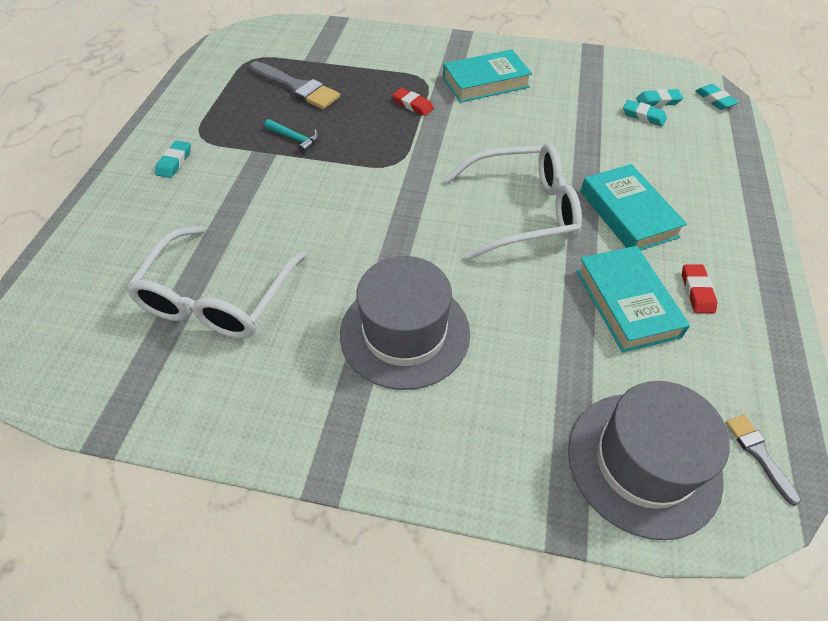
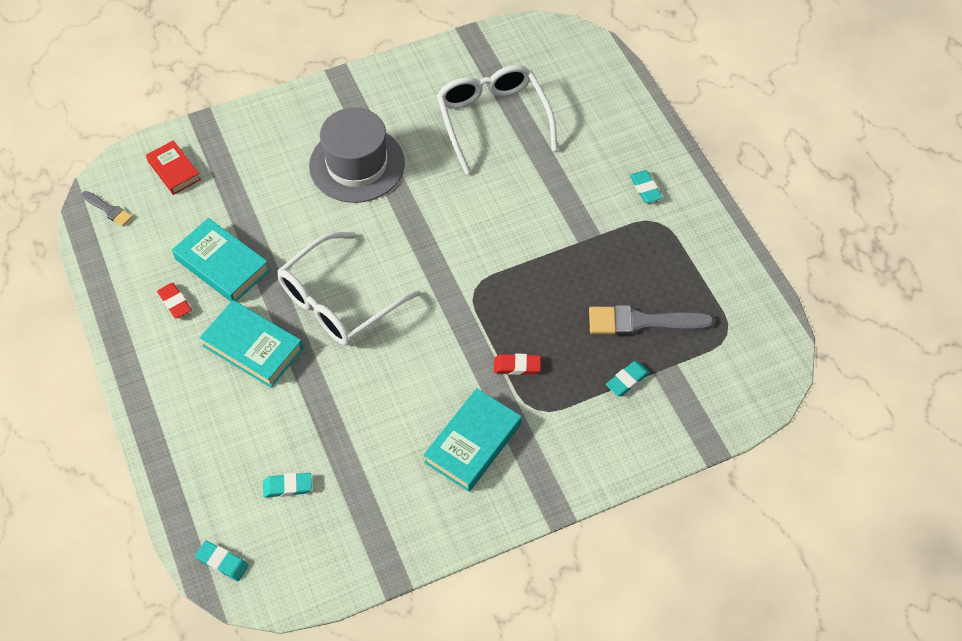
camera: 145 degrees right, 5 degrees up
(295, 139) = (580, 265): turquoise hammer -> none
(643, 462) = (174, 170): grey hat -> red book
(658, 101) = (281, 522): turquoise eraser -> turquoise eraser (627, 380)

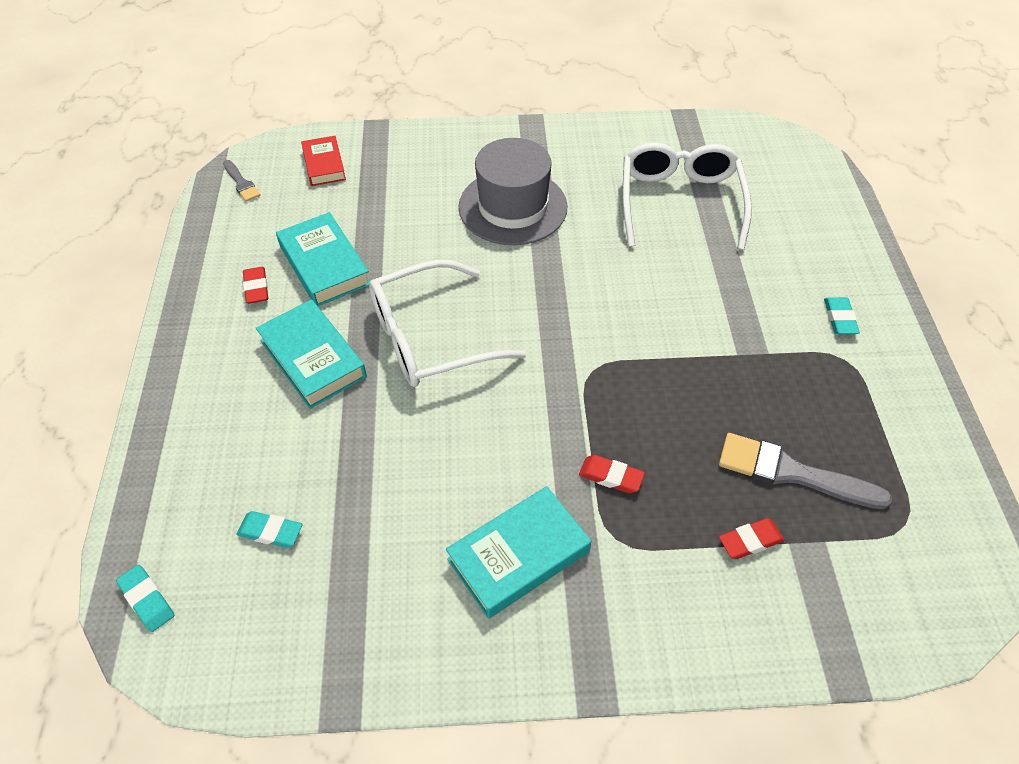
camera: 20 degrees right, 5 degrees down
(627, 380) = (750, 541): turquoise eraser -> red eraser

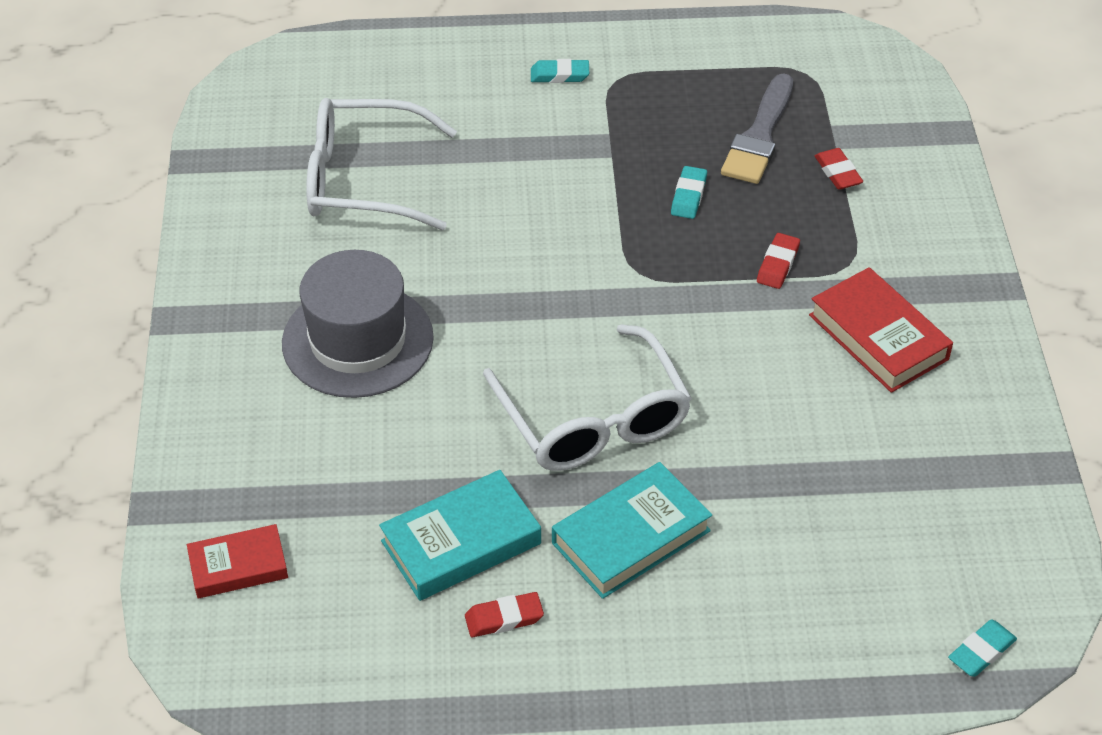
camera: 90 degrees left, 5 degrees down
(241, 183) = (269, 674): grey brush -> none
(270, 532) = (882, 548): turquoise eraser -> turquoise eraser (688, 196)
(518, 556) = (878, 337): turquoise book -> red book

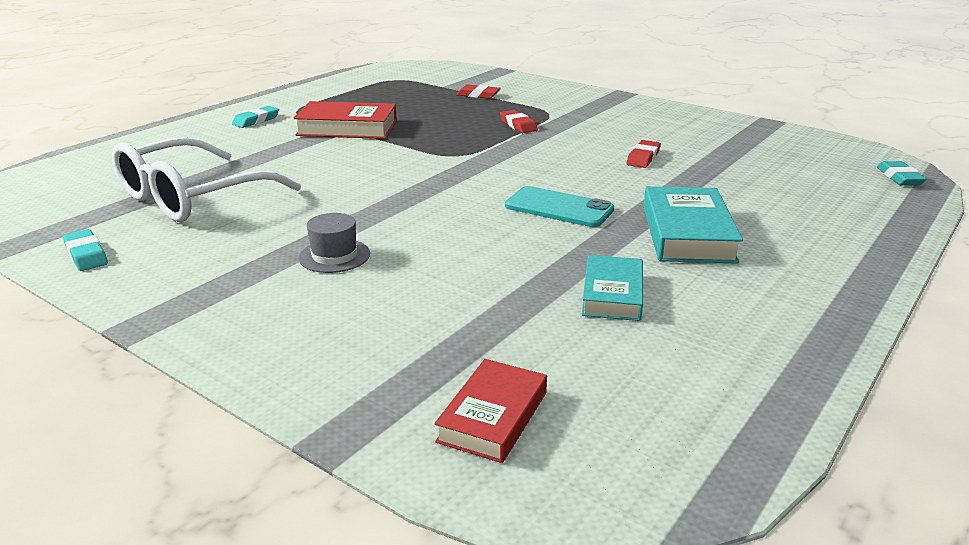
camera: 50 degrees left, 20 degrees down
(357, 340) = (334, 256): grey hat -> grey hat, size x0.46
(461, 542) = (612, 294): turquoise book -> turquoise book, size x0.65
(504, 618) = (718, 307): red eraser -> red eraser (643, 158)
(593, 419) = (559, 208): white glasses -> turquoise phone
(688, 196) = (423, 125): turquoise eraser -> turquoise eraser (86, 255)
(759, 136) = (415, 99): grey brush -> none
(878, 337) = (614, 124): red book -> red book (347, 128)

